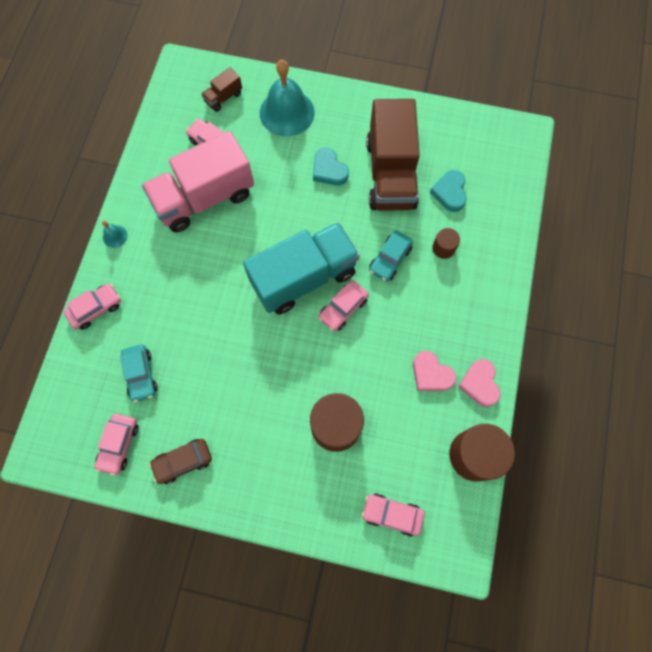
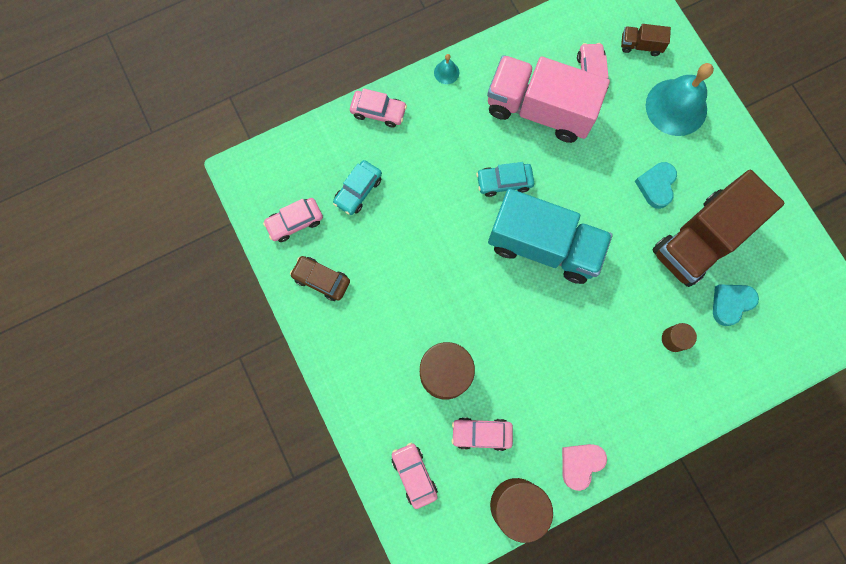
camera: 50 degrees right, 5 degrees up
(343, 308) = (545, 299): pink car -> pink car (481, 434)
(390, 259) = (622, 302): turquoise car -> turquoise car (504, 182)
(431, 374) = (553, 416): pink heart -> none

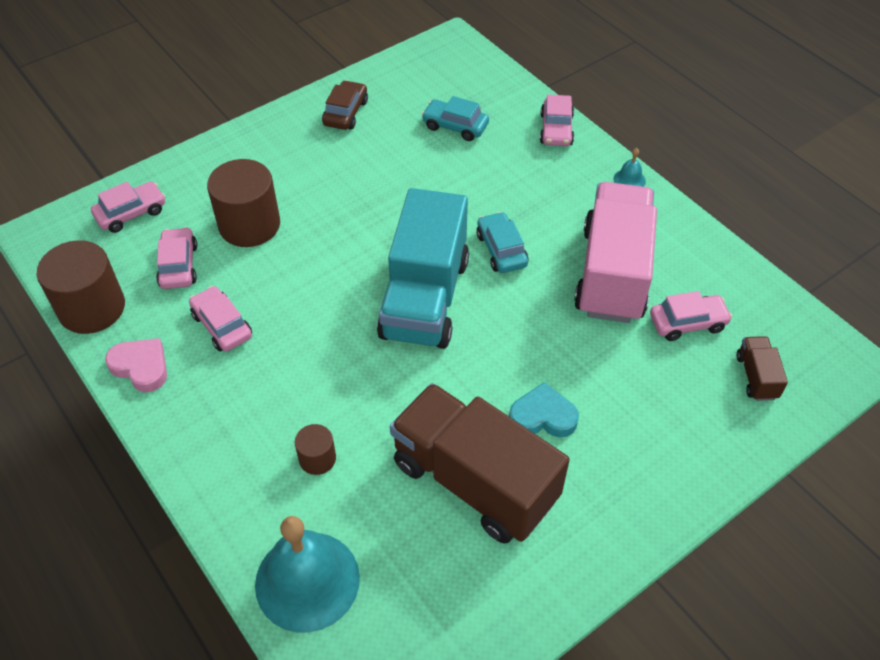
camera: 80 degrees right, 25 degrees down
(295, 222) = (406, 85): pink car -> pink car (222, 326)
(676, 107) = (676, 430): turquoise bell -> turquoise bell (307, 580)
(731, 303) = (381, 530): turquoise heart -> none

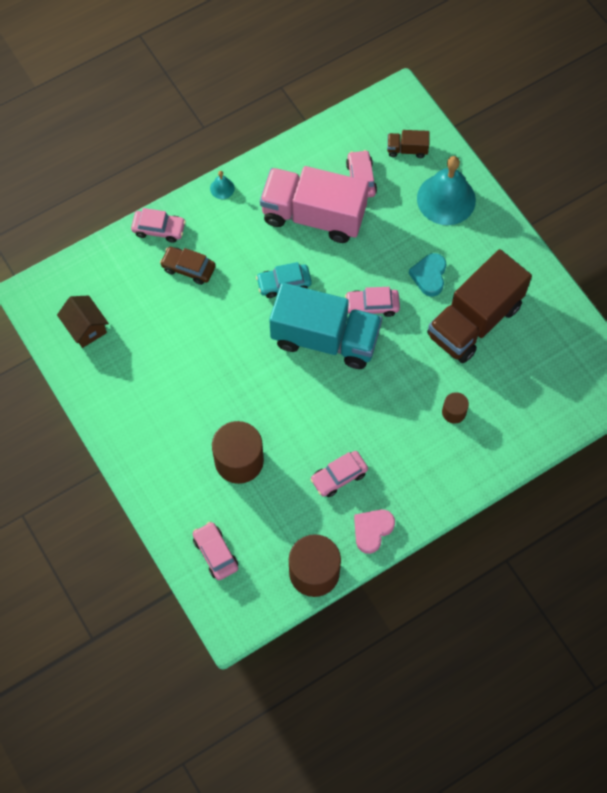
camera: 85 degrees left, 15 degrees up
(178, 265) = (277, 511): pink car -> pink car (372, 306)
(307, 580) = (537, 418): turquoise bell -> turquoise bell (446, 199)
(345, 113) = (115, 386): brown car -> brown car (188, 268)
(417, 84) = (86, 328): none -> brown house
(455, 126) = (144, 302): turquoise car -> none

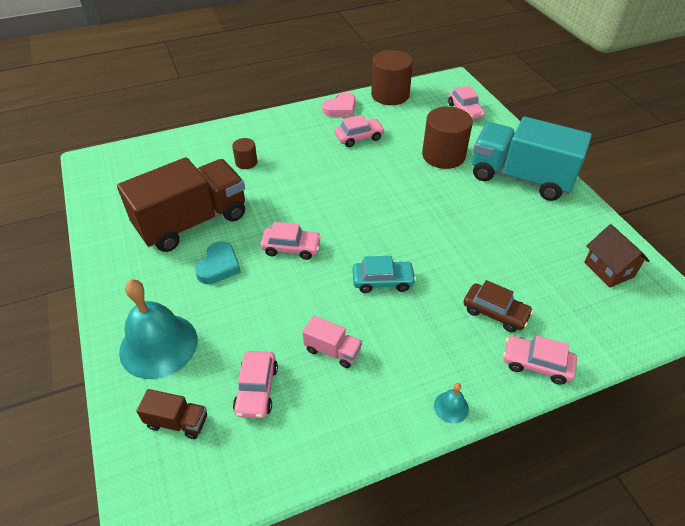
camera: 170 degrees left, 20 degrees down
(313, 215) = (332, 350): pink truck -> pink truck, size x0.42
(325, 338) = (348, 227): turquoise truck -> turquoise truck (520, 178)

